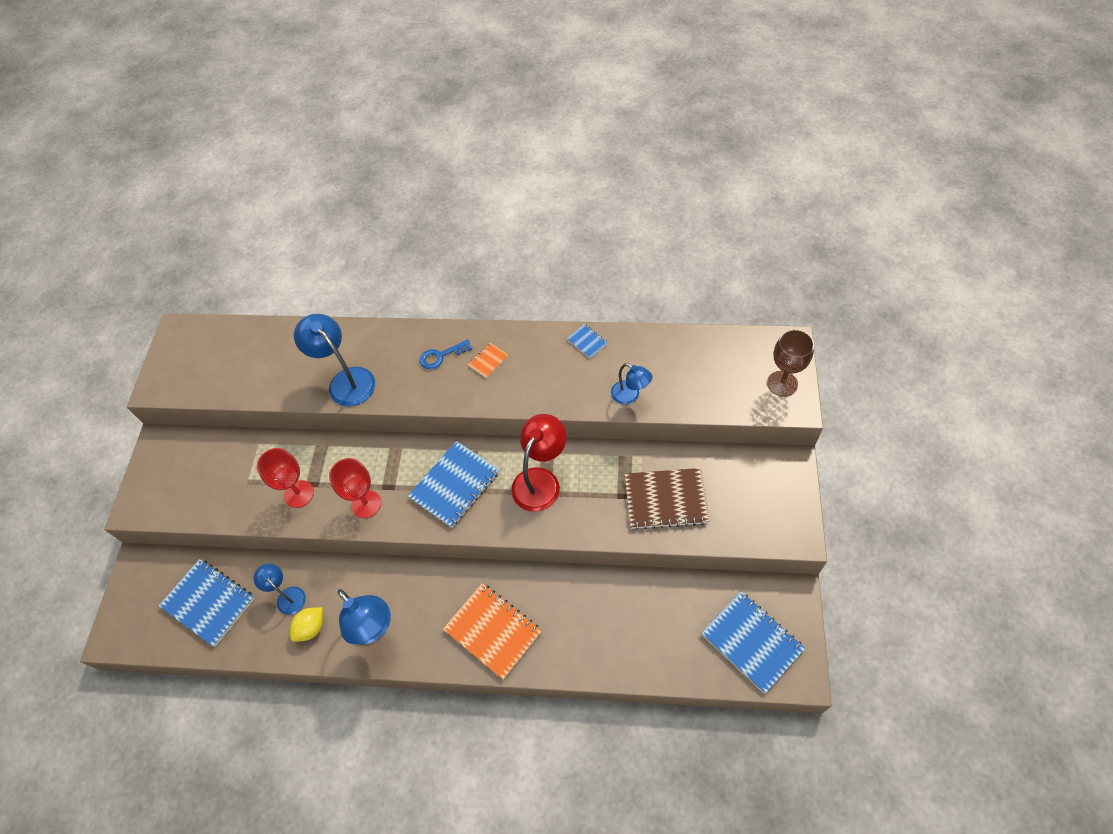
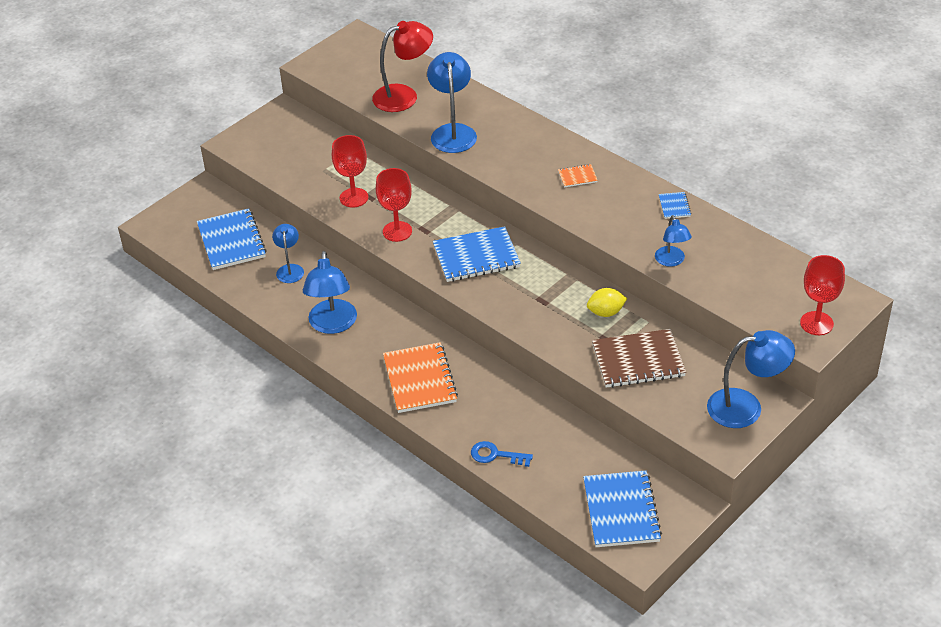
camera: 35 degrees right, 15 degrees down
(311, 628) = (289, 298): yellow lemon -> yellow lemon (606, 312)
(441, 356) = (542, 154): blue key -> blue key (496, 455)
(540, 480) = (547, 291): red lamp -> red lamp (404, 96)
(665, 500) = (638, 361): brown notebook -> brown notebook turned 45 degrees counterclockwise
(777, 487) = (746, 407): none -> blue lamp
(782, 383) = (816, 323): brown goblet -> red goblet

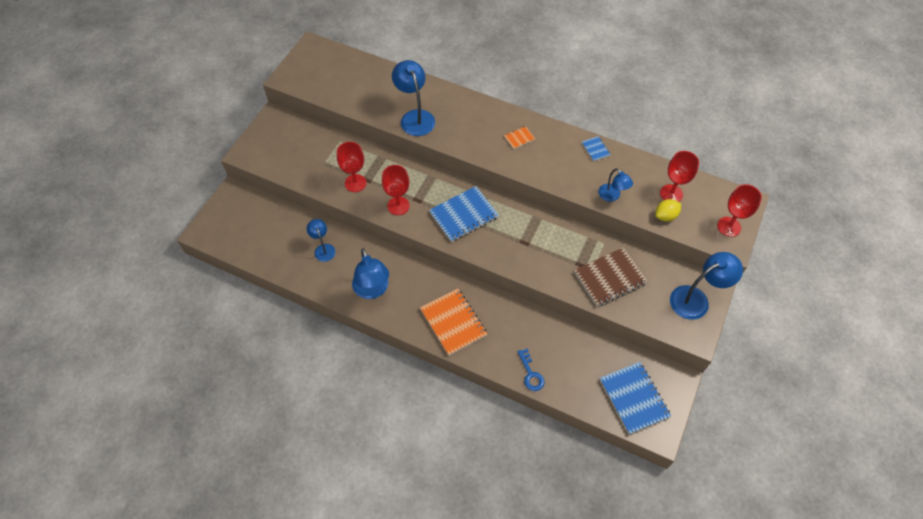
camera: 20 degrees left, 15 degrees up
(231, 241) = (270, 234): blue notebook -> none
(404, 96) = (367, 92): red lamp -> none
(496, 455) = (531, 374): blue key -> blue key turned 105 degrees counterclockwise
(606, 312) = (572, 242): yellow lemon -> yellow lemon (665, 216)
(754, 273) = (671, 194): none -> red goblet

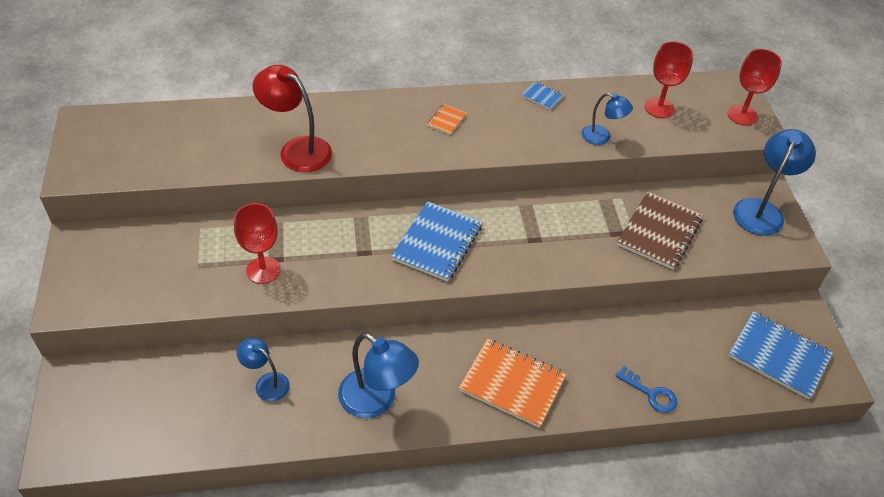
camera: 35 degrees left, 10 degrees down
(398, 206) = (344, 271): red goblet -> none
(415, 117) = (297, 149): blue lamp -> red lamp
(665, 216) = (673, 132): yellow lemon -> none

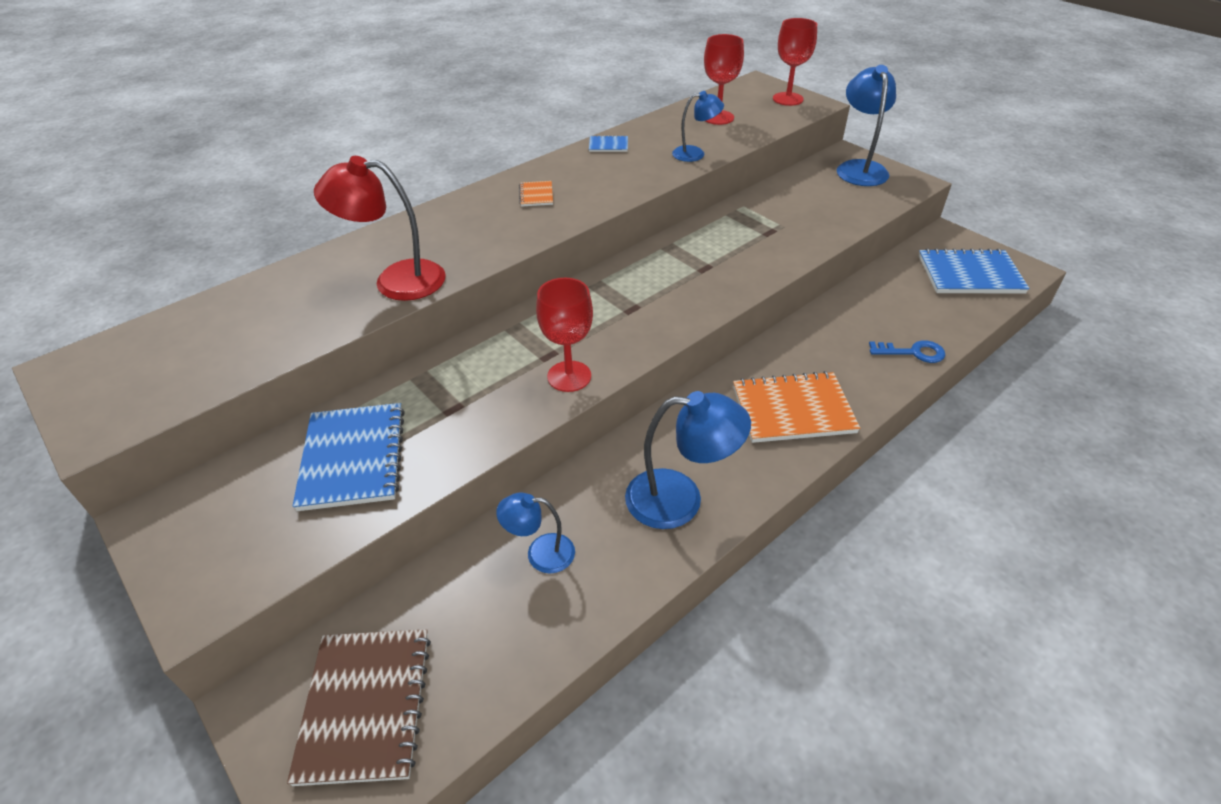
camera: 30 degrees left, 5 degrees down
(263, 270) = (448, 426): red goblet -> red goblet (569, 376)
(437, 243) = (616, 312): blue notebook -> blue notebook (353, 458)
(659, 232) = (802, 216): brown notebook -> brown notebook (366, 706)

